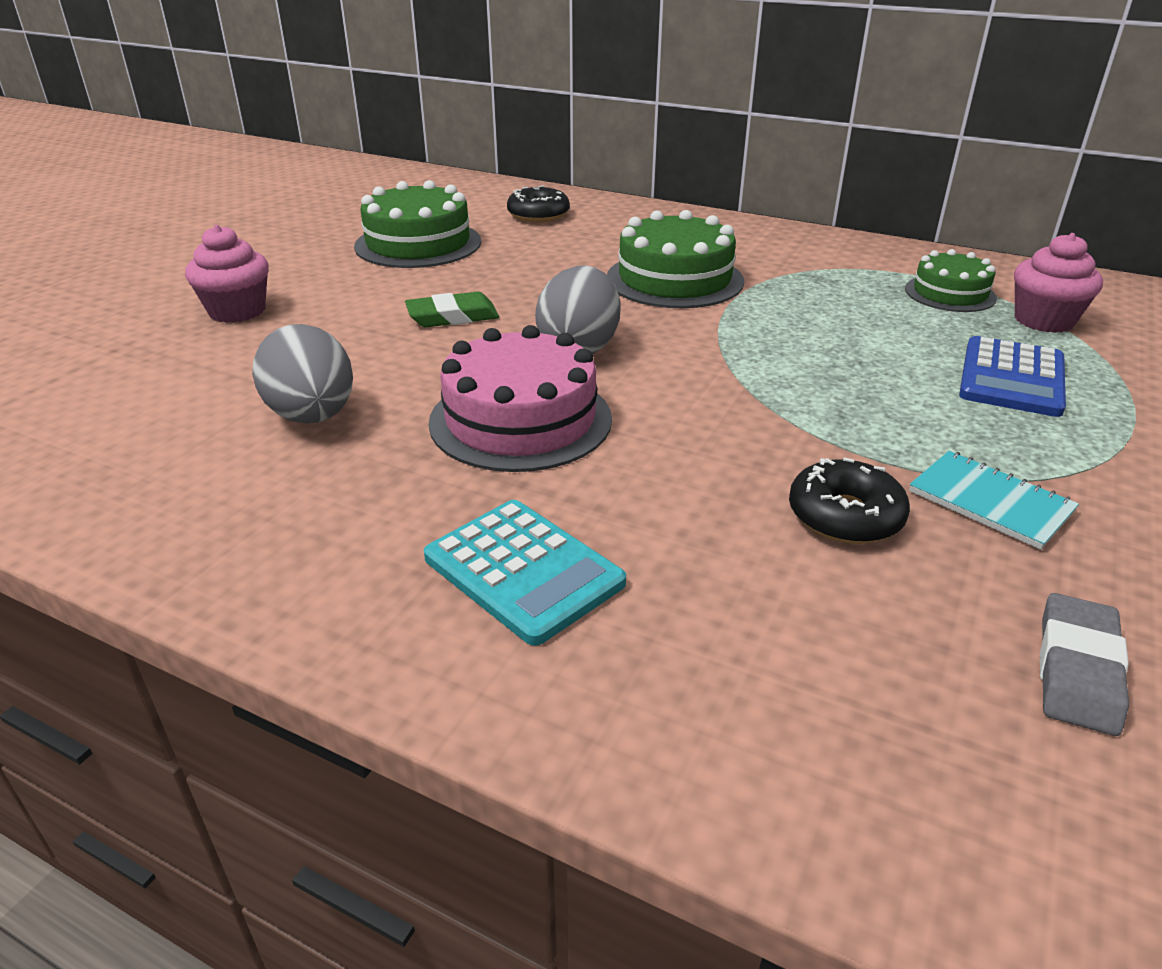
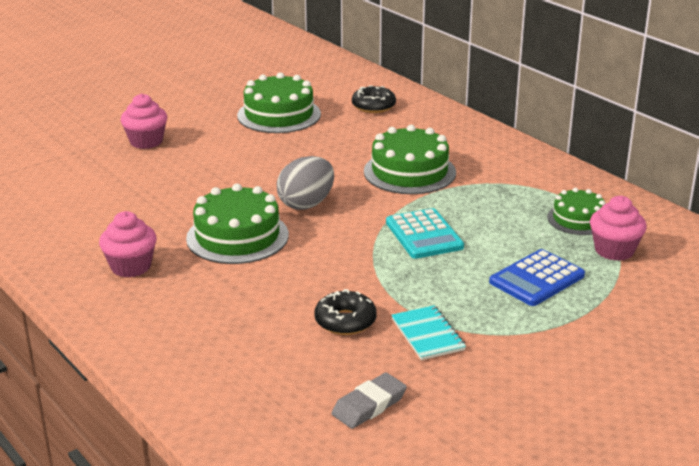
camera: 25 degrees right, 5 degrees down
(312, 416) = (141, 211): grey egg -> none
(374, 520) = (131, 267): none -> pink cupcake
(453, 316) = (256, 169): green eraser -> none
(520, 420) = (237, 236): pink cake -> green cake
(523, 570) = (175, 304): turquoise calculator -> turquoise calculator (424, 235)

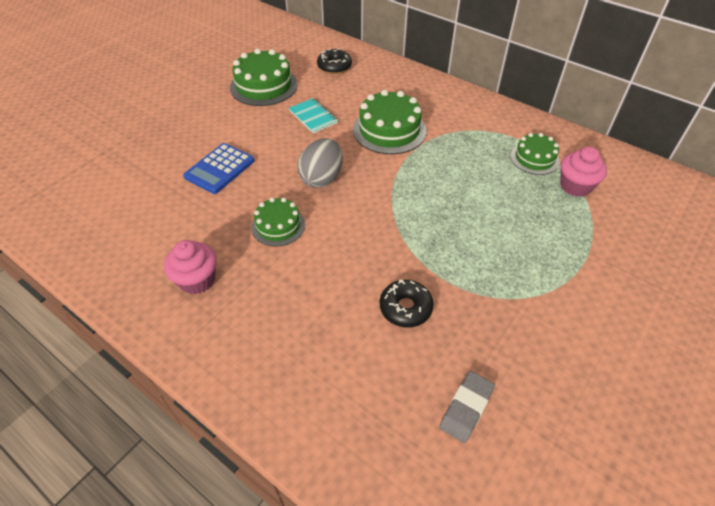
camera: 15 degrees left, 20 degrees up
(146, 141) = (163, 131): pink cupcake -> none
(237, 236) = (278, 226): green cake -> green cake, size x0.61
(424, 235) = (428, 196): turquoise calculator -> none
(427, 334) = (478, 309): turquoise notebook -> turquoise notebook (313, 117)
(537, 279) = (534, 228): blue calculator -> blue calculator (220, 169)

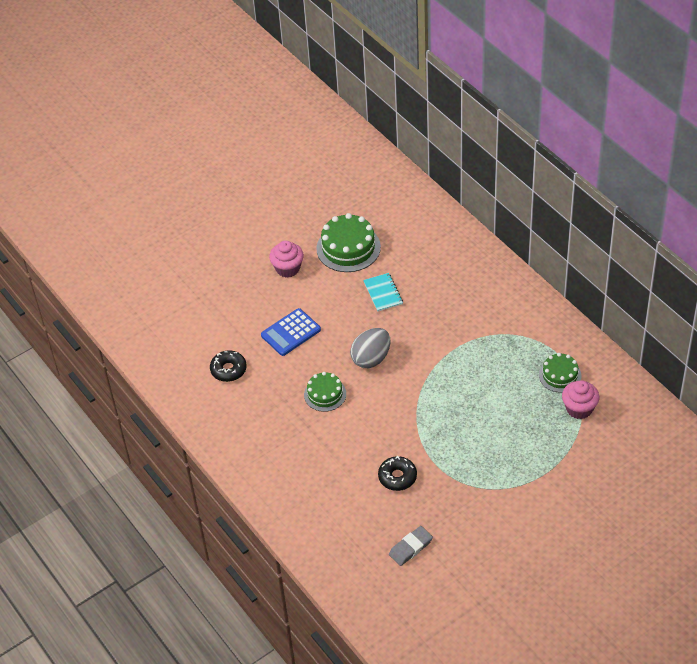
camera: 20 degrees right, 0 degrees up
(197, 280) = (257, 425): pink cupcake -> pink cupcake (287, 268)
(334, 66) = (421, 236): black donut -> black donut (228, 370)
(389, 130) = (445, 321): green cake -> none

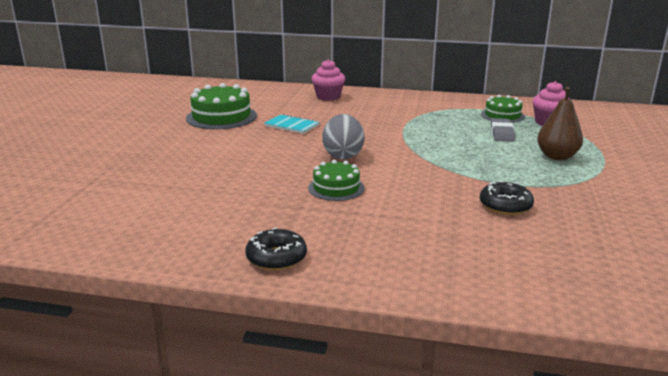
camera: 45 degrees left, 25 degrees down
(228, 370) = (198, 212): black donut -> black donut (276, 258)
(287, 268) = (176, 140): pink cupcake -> pink cupcake (328, 97)
(291, 333) = (236, 168): blue calculator -> none
(410, 547) = (620, 243): grey eraser -> grey eraser (502, 133)
(510, 453) = (557, 156): none -> brown pear

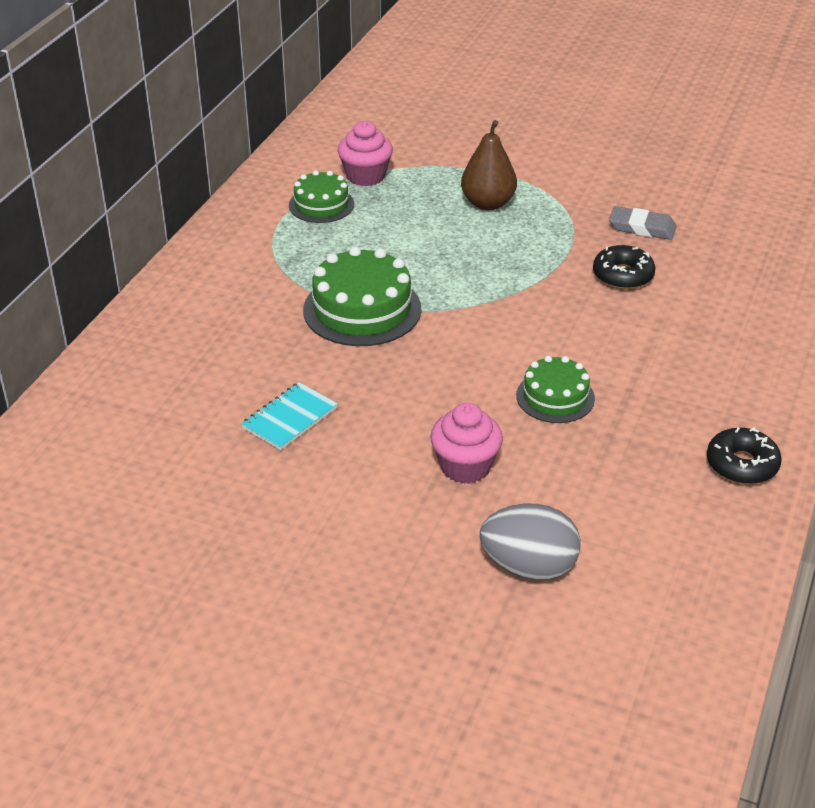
camera: 80 degrees left, 15 degrees up
(221, 117) = (207, 505): green cake -> green cake (362, 309)
(328, 97) = (145, 360): pink cupcake -> pink cupcake (465, 466)
(343, 155) = (441, 377): grey egg -> grey egg (529, 567)
(502, 133) = (394, 223): grey eraser -> grey eraser (642, 228)

